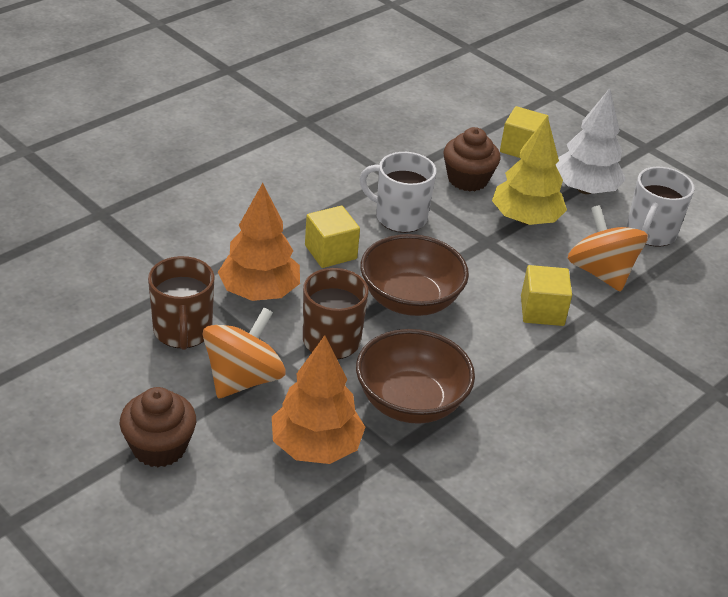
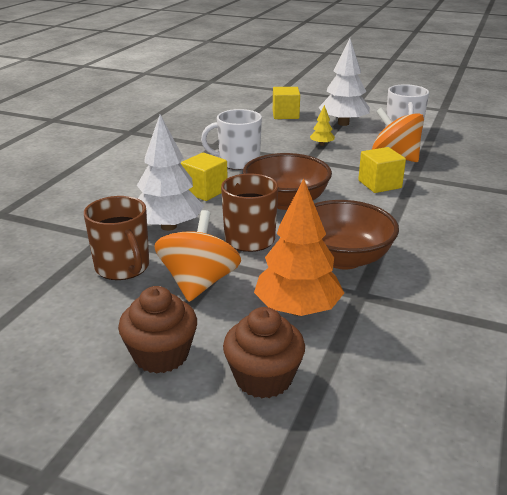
camera: 20 degrees left, 10 degrees down
(259, 292) = (168, 226): orange tree -> white tree
(467, 179) = (266, 135): brown cupcake -> brown cupcake (263, 378)
(525, 219) = (321, 144): yellow tree -> yellow tree, size x0.45

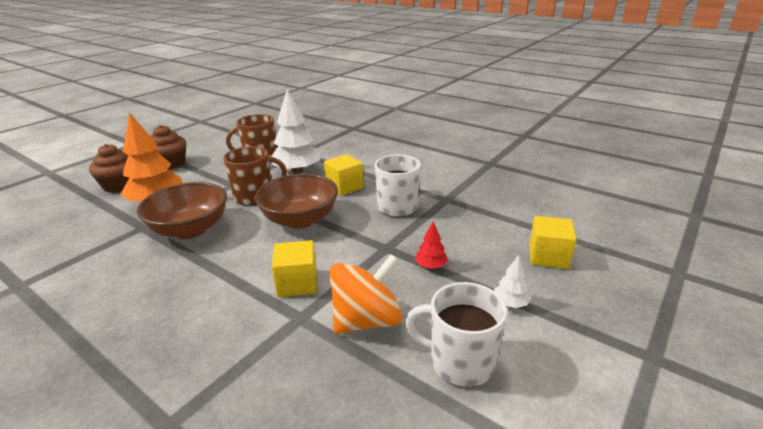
camera: 105 degrees right, 0 degrees up
(199, 283) = (219, 176): orange spinning top -> none
(321, 144) = (431, 266): yellow tree -> red tree
(343, 123) = (510, 303): white tree -> white tree, size x0.45

